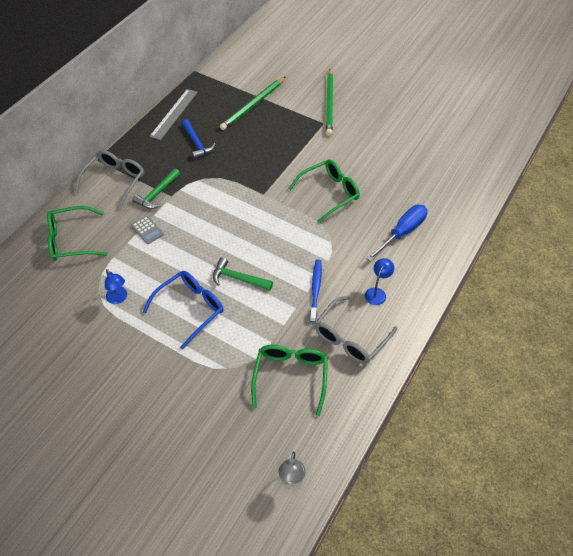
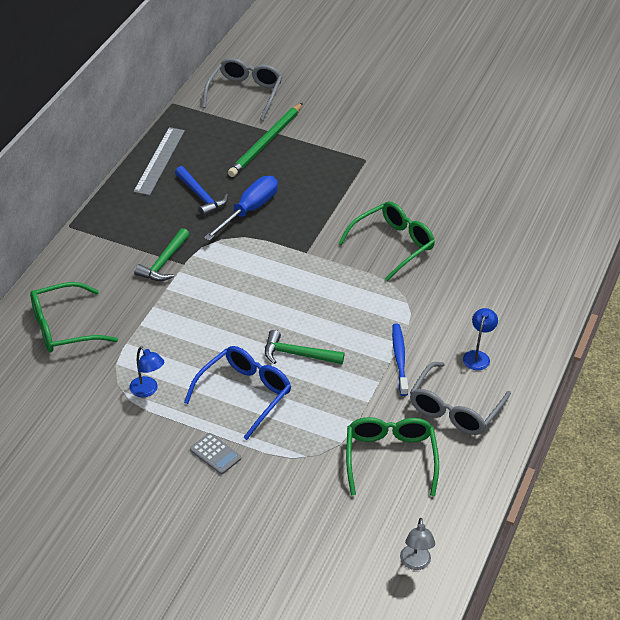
camera: 10 degrees left, 10 degrees down
(115, 181) = (101, 251): grey glasses -> grey glasses (244, 93)
(147, 230) = (162, 307): grey calculator -> grey calculator (215, 454)
(329, 104) = (369, 134): green pencil -> none
(402, 233) = (495, 285): blue screwdriver -> blue screwdriver (249, 210)

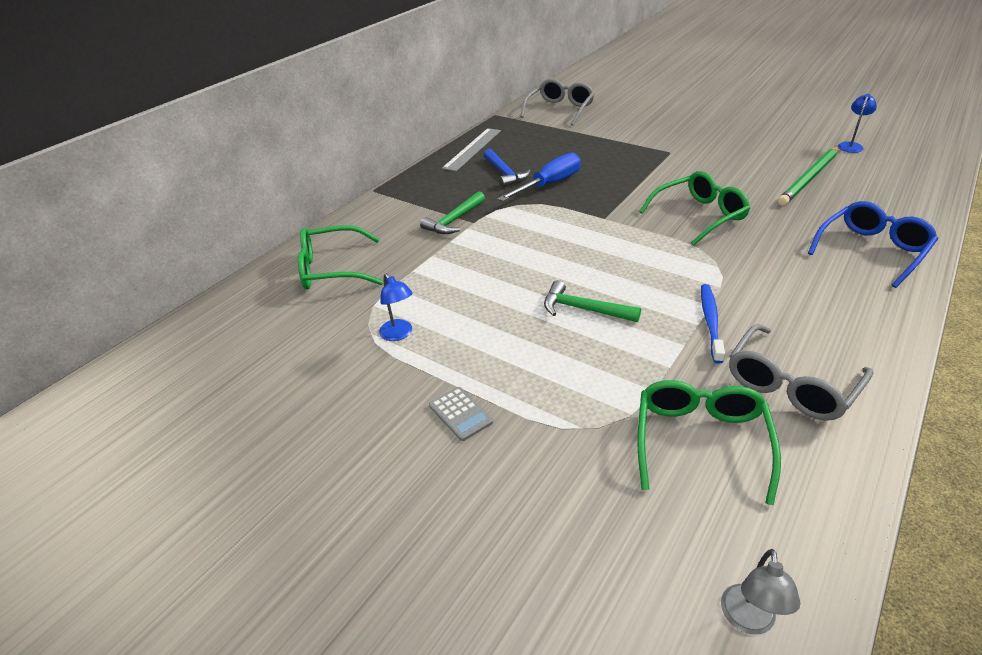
camera: 15 degrees right, 5 degrees down
(244, 394) = (512, 346): blue glasses -> blue glasses (872, 250)
(266, 142) = (574, 139): green pencil -> green pencil (809, 178)
(477, 356) = (813, 325): blue lamp -> blue lamp (851, 145)

